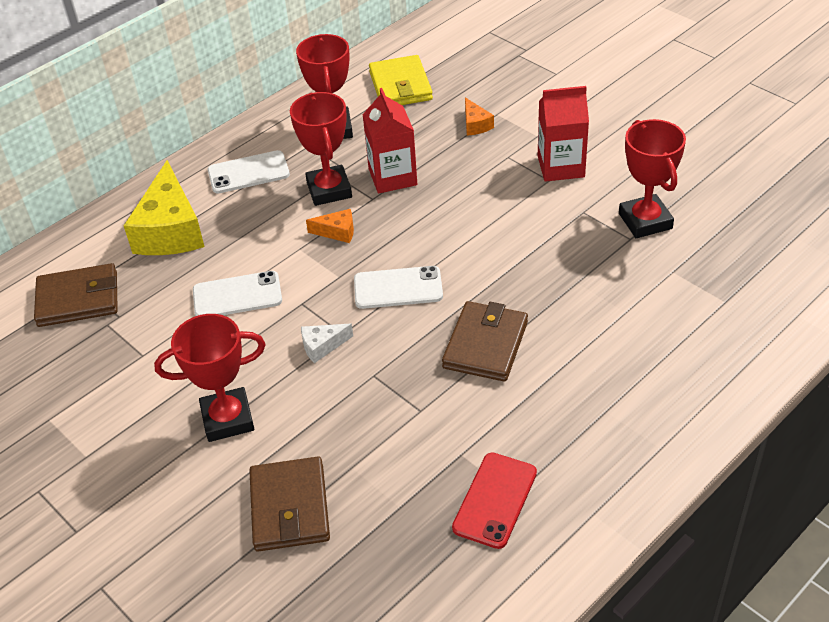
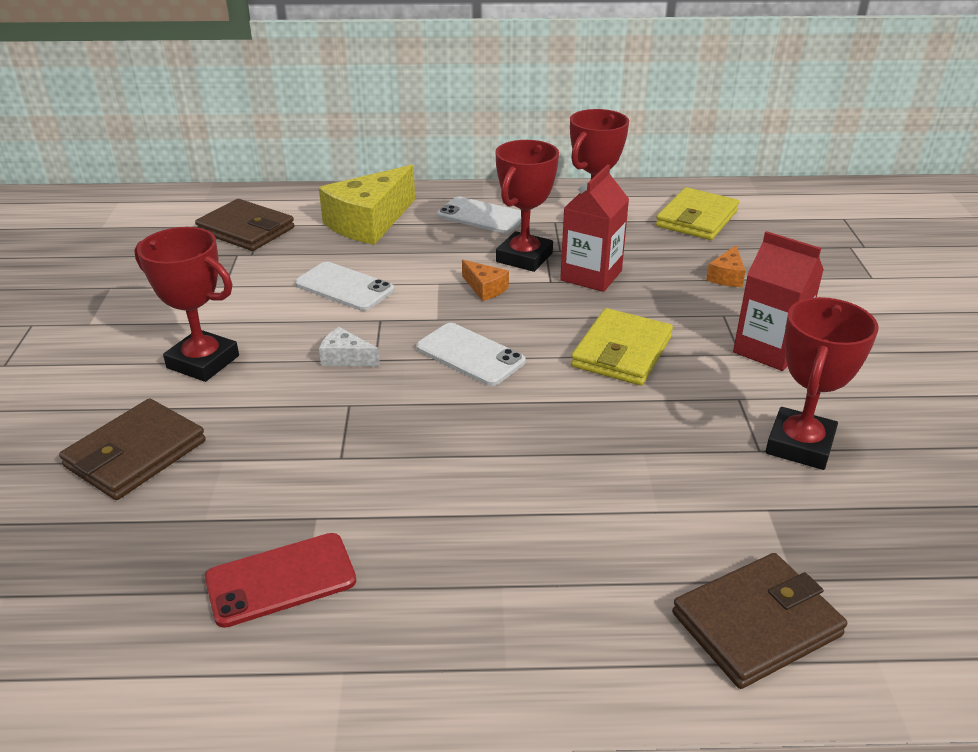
camera: 40 degrees right, 10 degrees down
(484, 223) = (622, 352): none -> yellow wallet
(485, 345) = (475, 445): brown wallet -> brown wallet (756, 624)

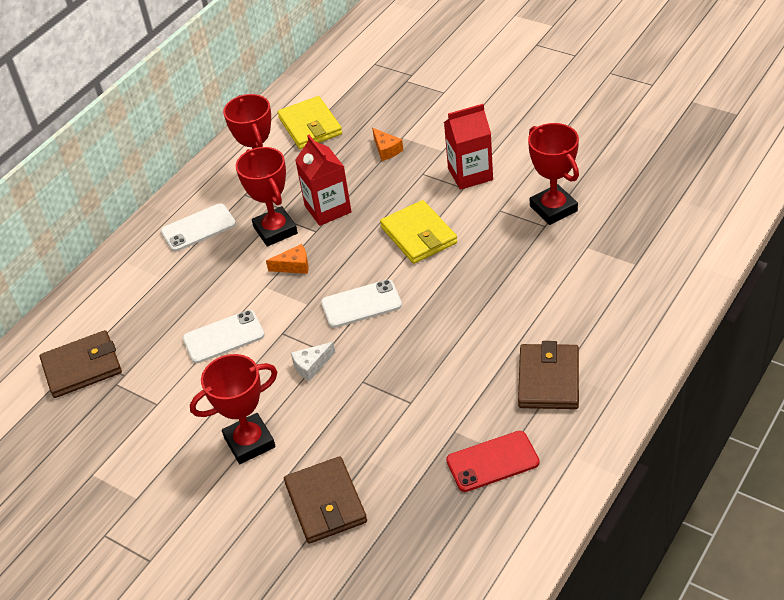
camera: 50 degrees left, 10 degrees up
(281, 579) = (492, 461): red phone -> red phone turned 60 degrees clockwise
(369, 222) = (144, 291): yellow cheese -> none
(756, 624) = (650, 292): brown wallet -> brown wallet (548, 380)

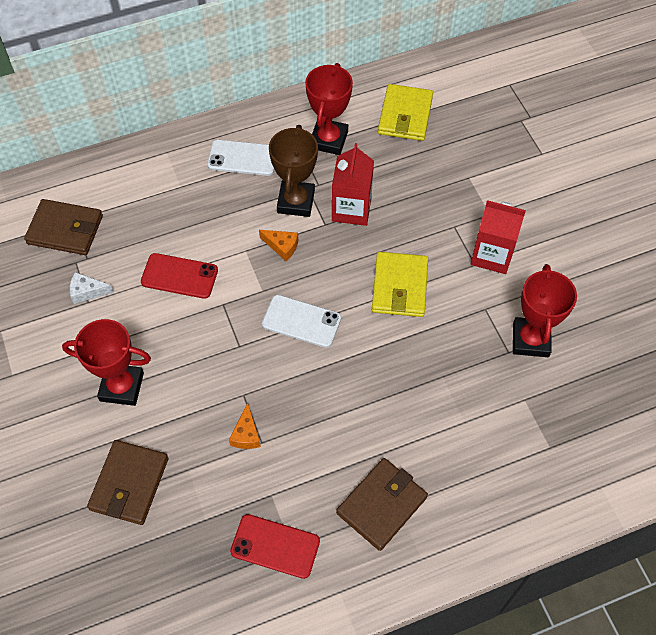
camera: 30 degrees right, 15 degrees up
(223, 337) = (179, 276): white phone -> red phone
(275, 230) = (296, 201): red trophy -> brown trophy
(311, 366) = (219, 351): white cheese -> white cheese (87, 292)
(386, 150) = (445, 182): orange cheese -> orange cheese (246, 434)

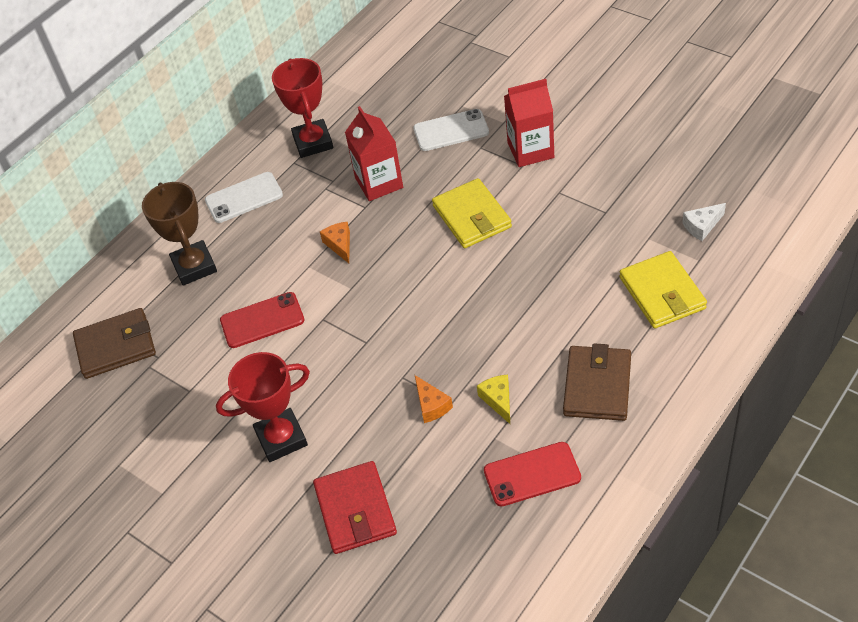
camera: 25 degrees left, 10 degrees down
(87, 292) = (181, 383): white cheese -> white cheese (702, 226)
(129, 484) = (355, 510): brown wallet -> red wallet
(282, 246) = (340, 245): orange cheese -> orange cheese turned 105 degrees counterclockwise
(296, 201) = (323, 204): brown trophy -> brown trophy (194, 266)
(298, 464) = (498, 400): none -> yellow cheese
(301, 321) = (407, 291): white phone -> white phone (451, 131)
(405, 115) = (367, 89): yellow wallet -> yellow wallet (662, 293)
(530, 340) = (616, 193): red trophy -> none

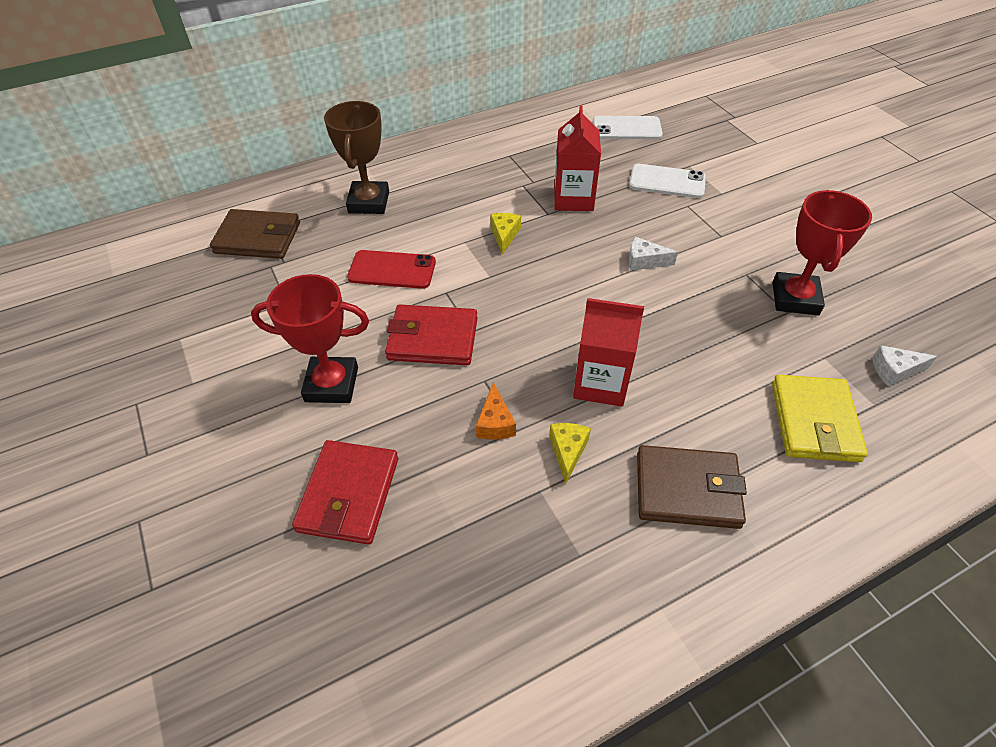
camera: 20 degrees right, 0 degrees up
(244, 198) = (448, 166): white phone -> white phone (626, 128)
(313, 142) = (536, 146): red trophy -> red trophy (795, 298)
(338, 363) = (433, 339): none -> red wallet
(340, 245) = (504, 235): orange cheese -> yellow cheese
(472, 216) = (644, 261): yellow wallet -> white cheese
(530, 150) = (736, 226): red carton -> red carton (600, 383)
(532, 474) = (557, 555): red phone -> none
(597, 386) = (687, 489): brown wallet -> brown wallet turned 60 degrees clockwise

